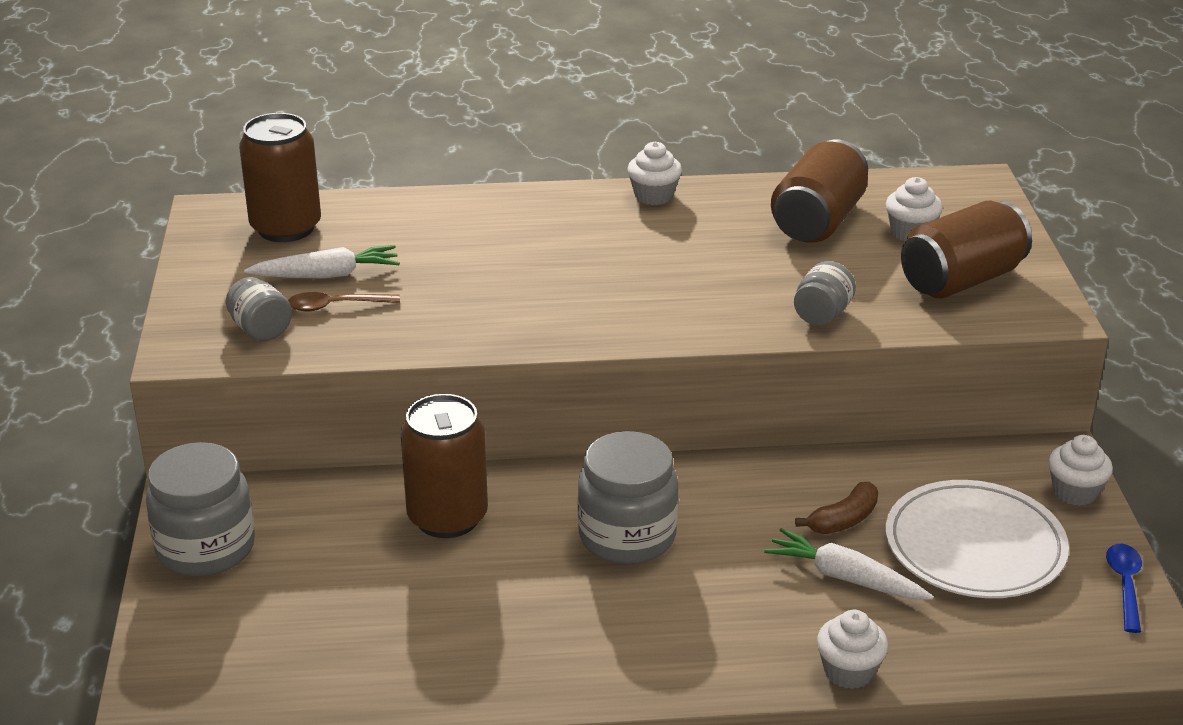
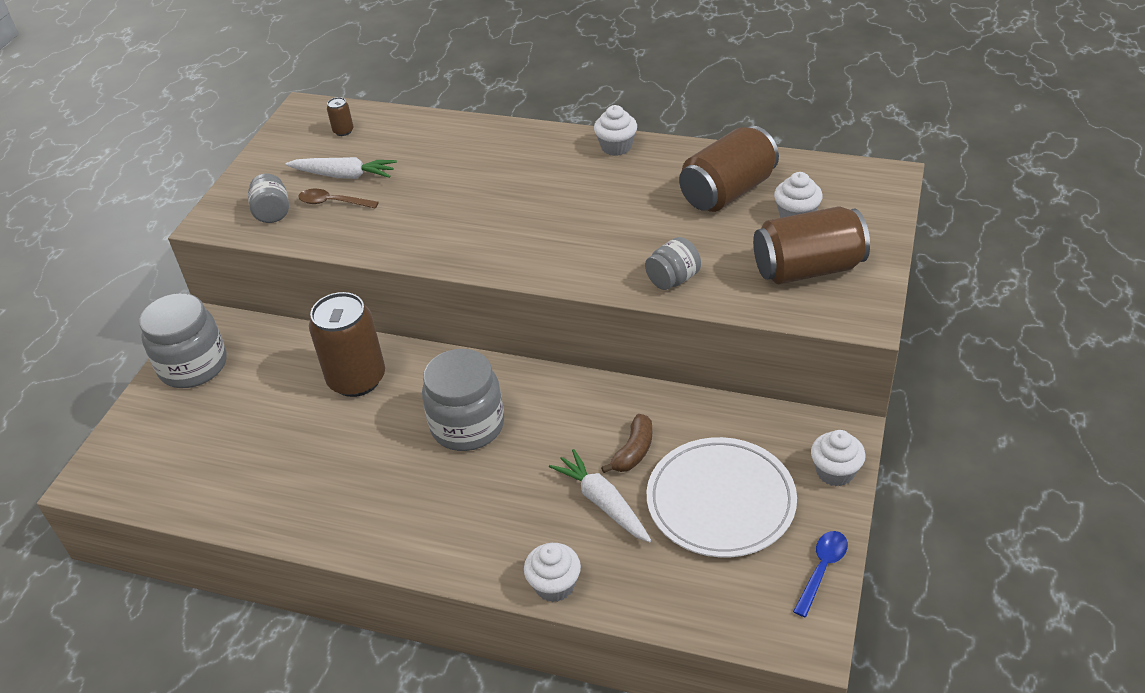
camera: 25 degrees right, 10 degrees up
(286, 228) = (343, 131): brown can -> brown can, size x0.41
(843, 520) = (633, 451): brown banana -> brown banana turned 45 degrees counterclockwise

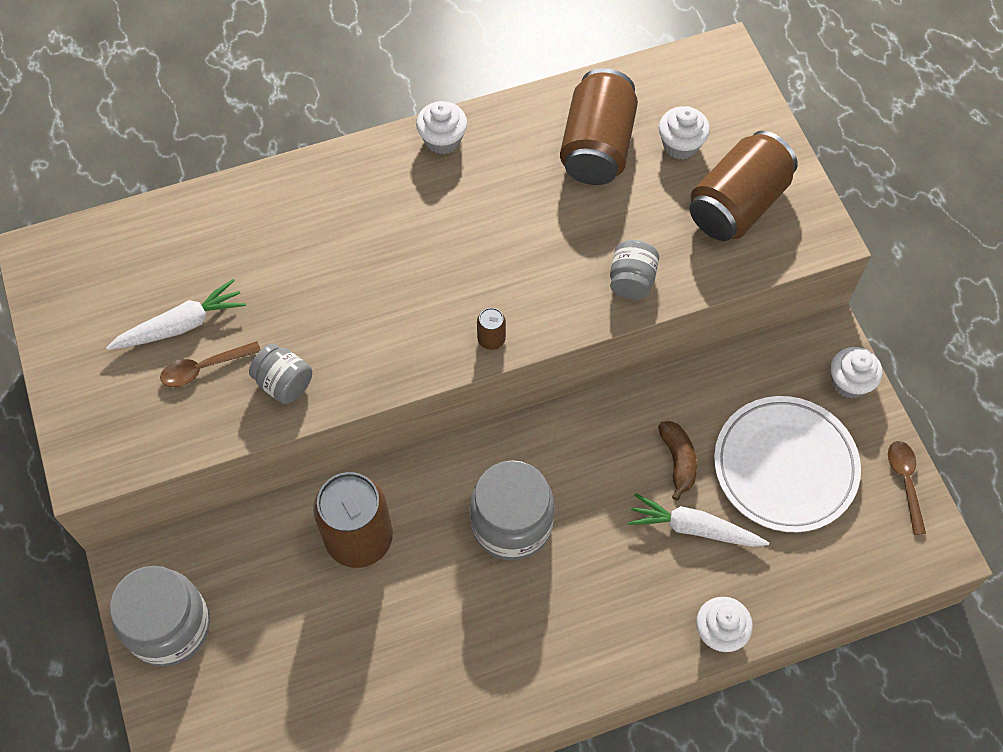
camera: 40 degrees left, 20 degrees up
(272, 213) = (148, 418): grey jar -> grey jar (284, 383)
(343, 131) = (119, 263): brown can -> brown can (491, 339)
(822, 570) = (905, 482): blue spoon -> brown spoon

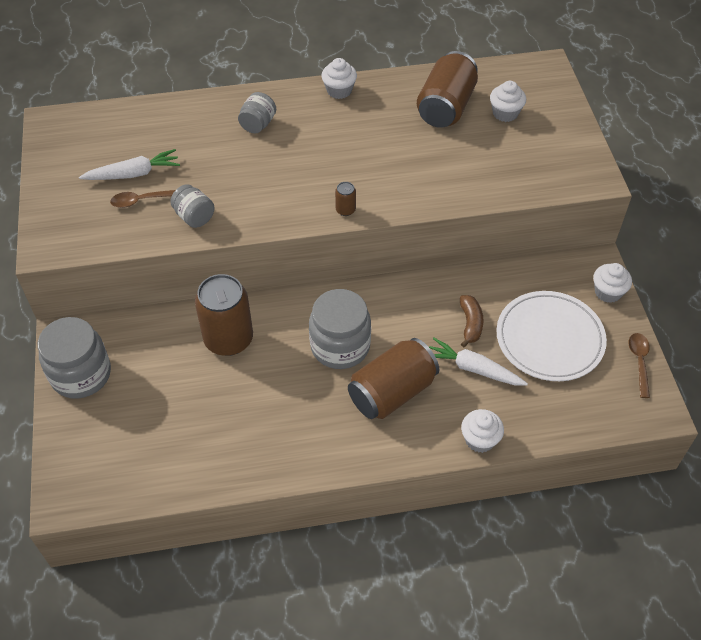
camera: 10 degrees right, 10 degrees down
(631, 280) = (453, 188): grey jar -> grey jar (258, 124)
(737, 204) = (539, 153): brown can -> brown can (392, 392)

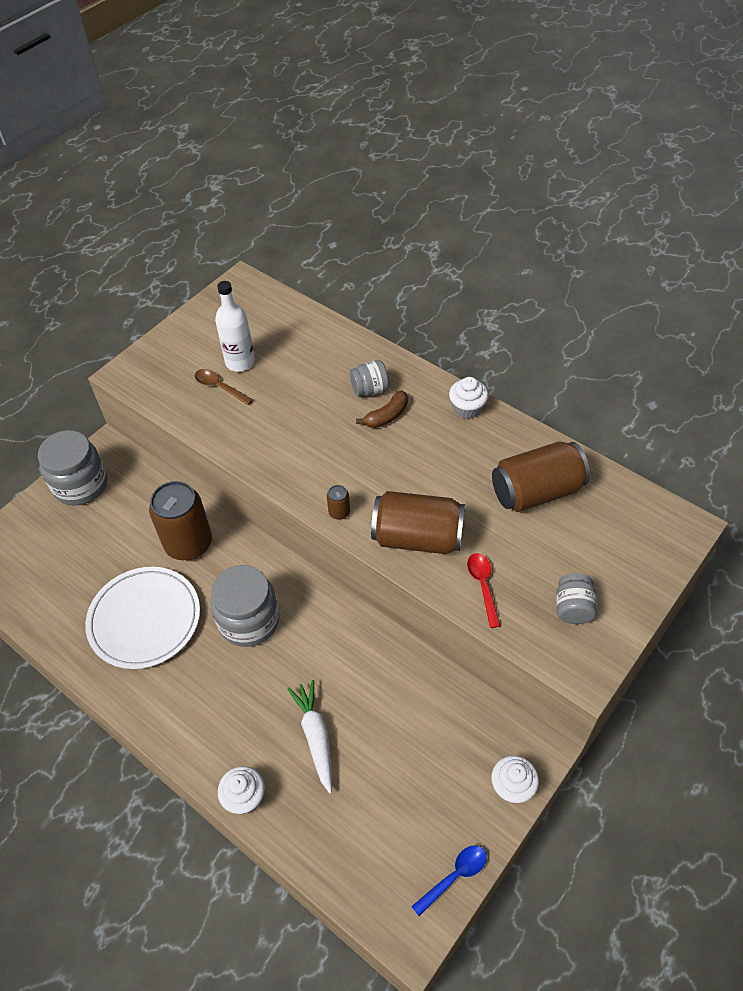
camera: 50 degrees right, 0 degrees up
(133, 174) = (240, 362): white carrot -> white bottle
(194, 217) = (234, 427): grey jar -> grey jar (573, 608)
(392, 392) = (236, 692): brown can -> brown can (417, 537)
(470, 324) = (362, 698): brown banana -> brown banana (387, 416)
(487, 180) = (483, 586): none -> red spoon
(505, 113) = (582, 539): white cupcake -> none
(549, 339) = (406, 775): white plate -> white plate (145, 619)
(639, 362) = (454, 876): brown spoon -> blue spoon

